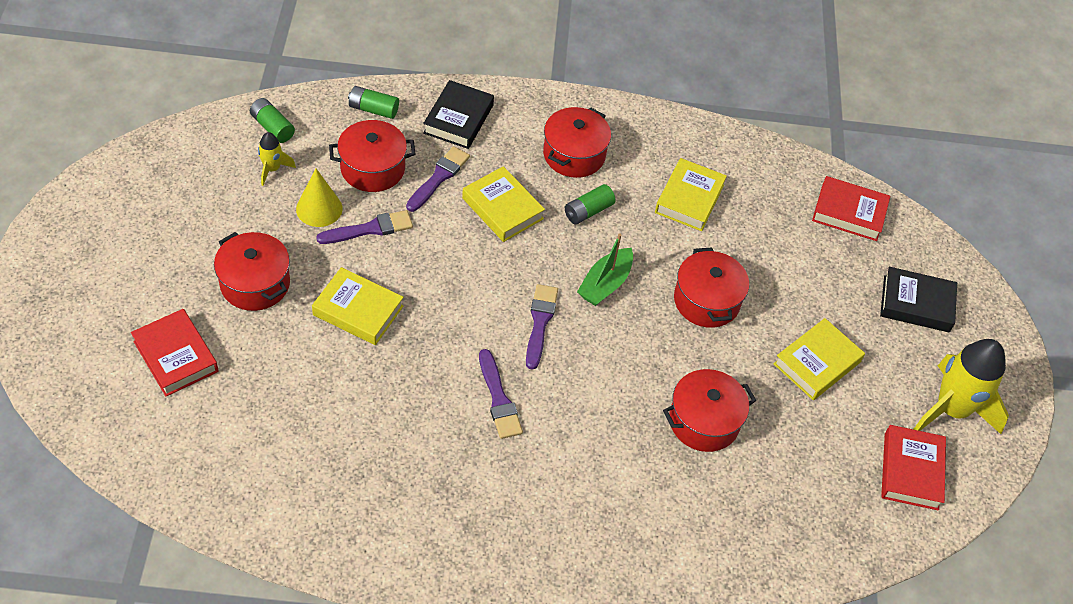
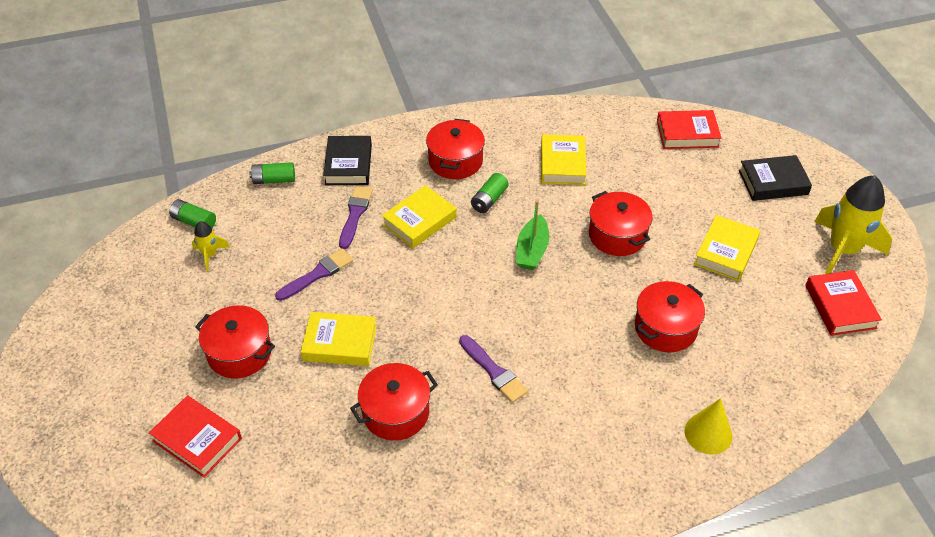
camera: 15 degrees left, 5 degrees down
(319, 208) = (266, 273): yellow cone -> yellow cone (708, 433)
(372, 168) = (296, 226): red pot -> red pot (396, 412)
(502, 208) = (419, 221): yellow book -> yellow book turned 75 degrees counterclockwise
(540, 322) = (496, 298): purple brush -> none

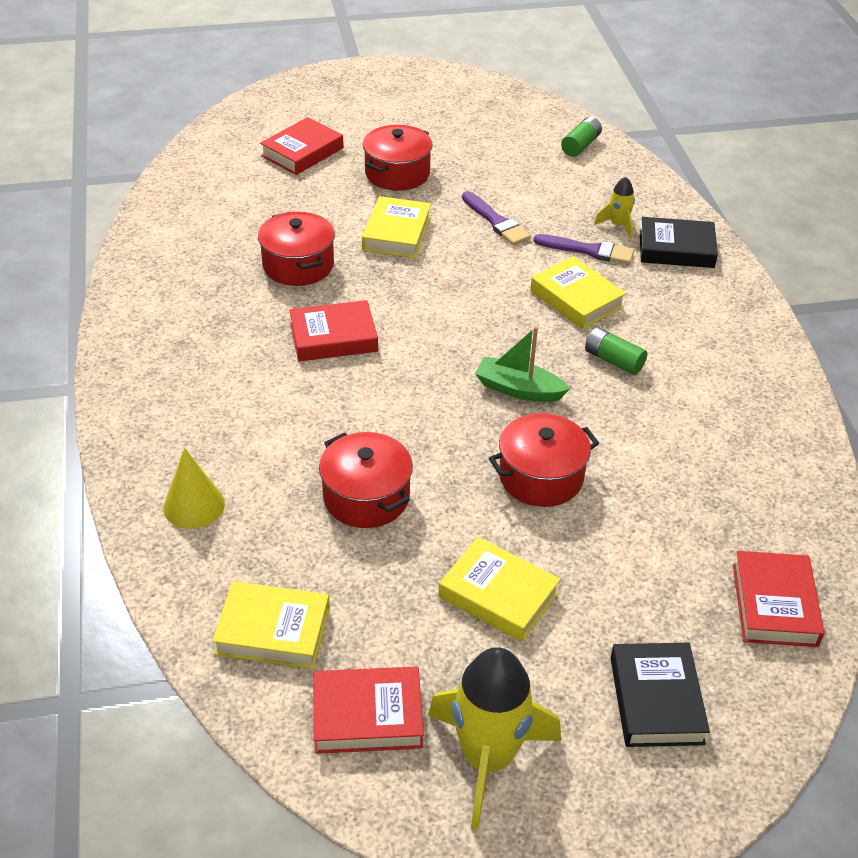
camera: 95 degrees right, 5 degrees down
(210, 255) = (531, 155): yellow rocket -> yellow rocket (618, 225)
(274, 180) = (647, 195): green battery -> none
(455, 161) = (688, 337): red pot -> none
(494, 371) = (333, 337): purple brush -> red book
(562, 164) = (689, 441): yellow book -> yellow book (273, 631)

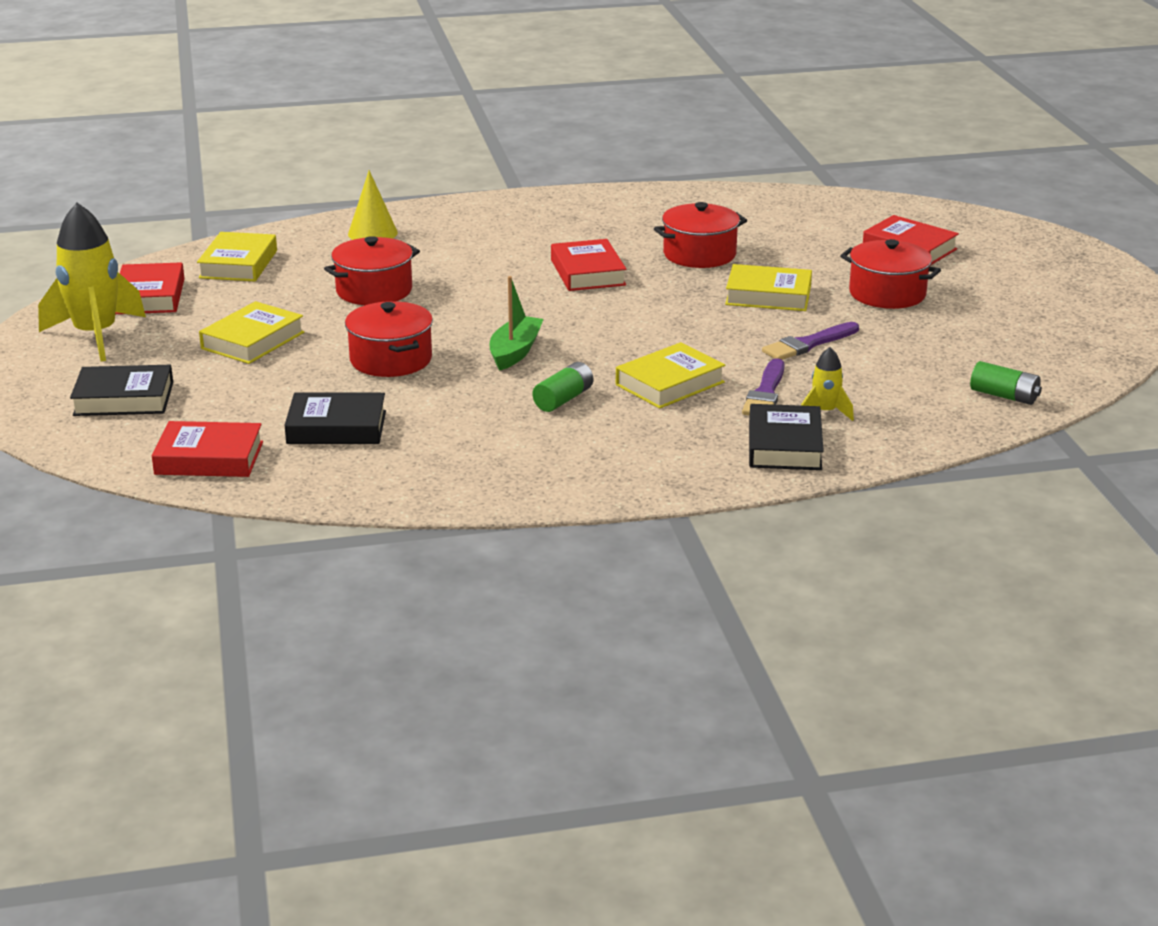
camera: 90 degrees right, 15 degrees down
(692, 510) = (336, 427): none -> black book

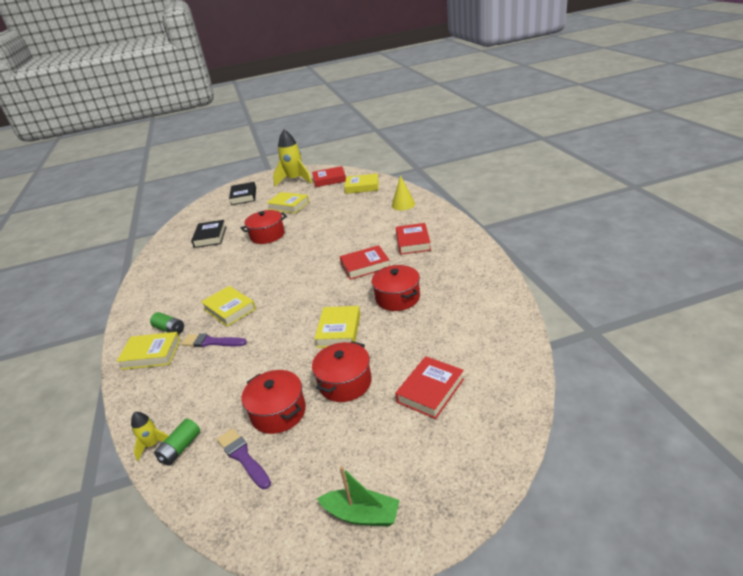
camera: 90 degrees right, 5 degrees up
(209, 458) = (195, 220): red book -> red book (413, 242)
(374, 291) = (337, 218): red pot -> red pot (278, 412)
(515, 352) = (271, 262): green boat -> green boat (362, 514)
(563, 399) = (220, 282): green battery -> green battery (170, 329)
(784, 446) = (151, 354): black book -> yellow book
(808, 344) = (269, 352): purple brush -> purple brush (243, 457)
(825, 412) = (183, 366): yellow rocket -> yellow rocket (153, 444)

